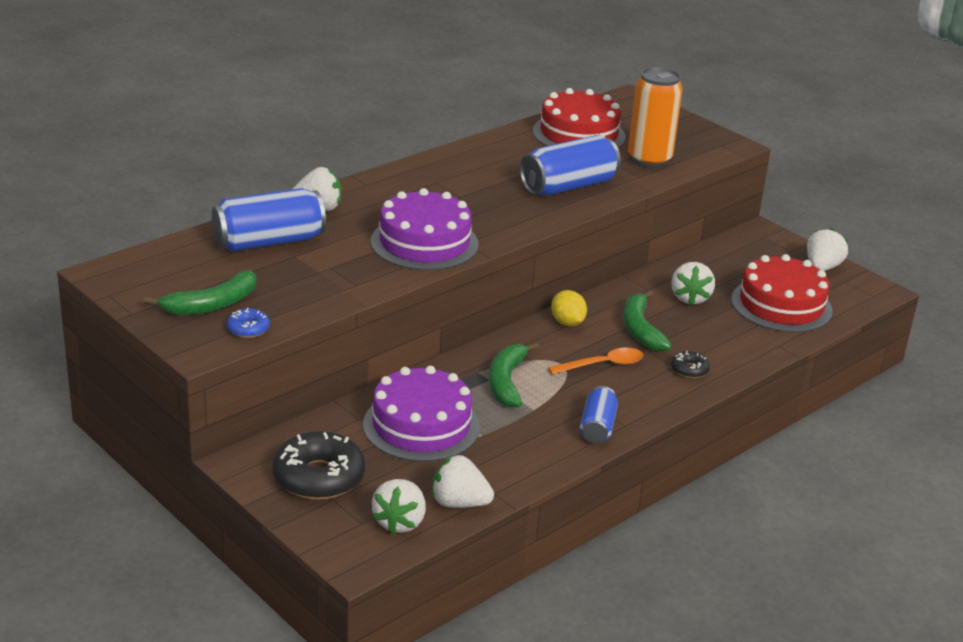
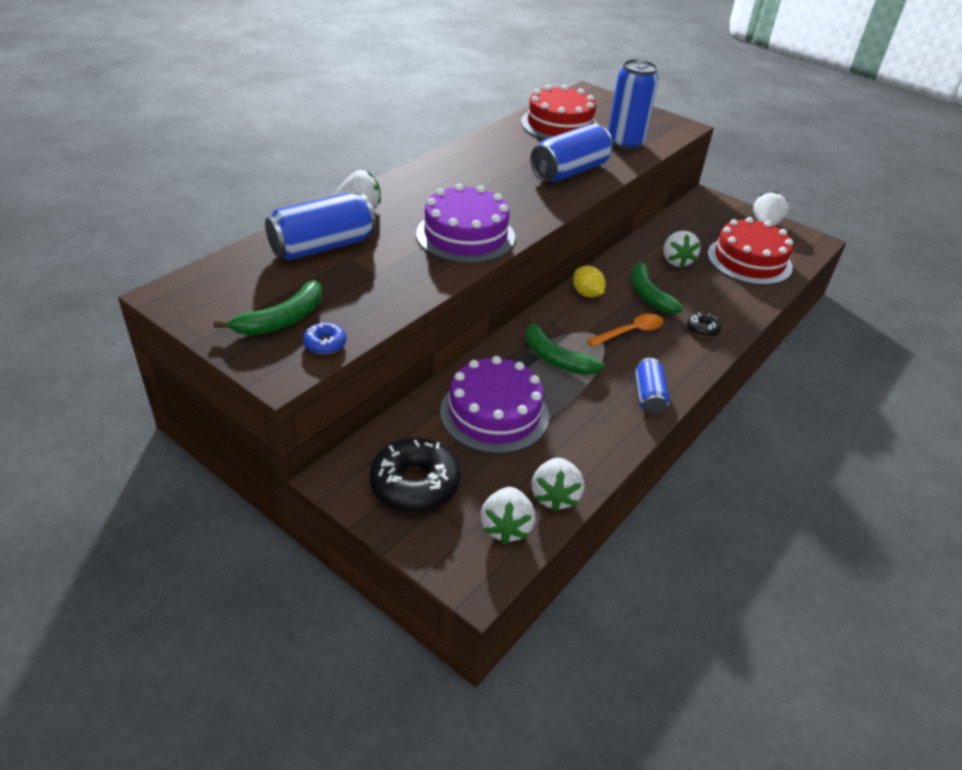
camera: 10 degrees left, 10 degrees up
(459, 503) = (554, 496): white strawberry -> white strawberry turned 90 degrees counterclockwise
(507, 382) = (555, 358): green banana -> green banana turned 45 degrees counterclockwise
(649, 159) = (625, 143): orange can -> blue can

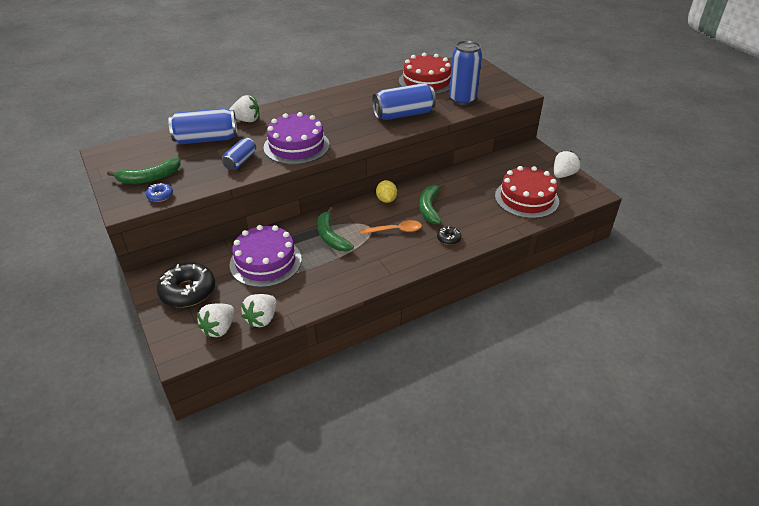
camera: 25 degrees right, 0 degrees up
(649, 396) = (372, 273): blue can -> blue can (240, 161)
(676, 261) = (469, 189): white strawberry -> none

